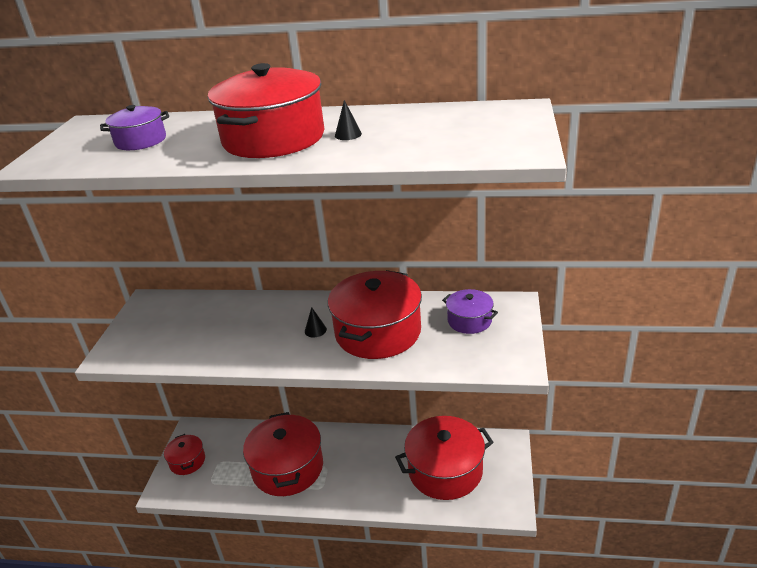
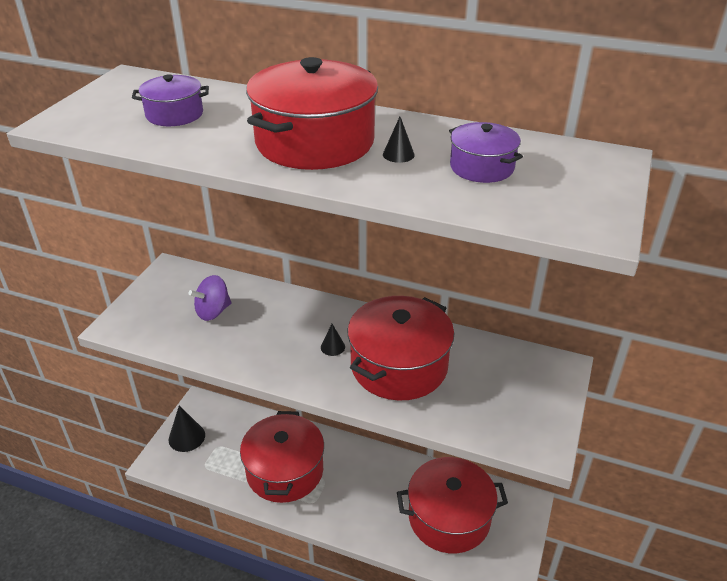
camera: 10 degrees right, 5 degrees up
(187, 461) = (186, 437): red pot -> black cone
(198, 325) = (213, 311): none -> purple spinning top
(469, 320) = (504, 376): purple pot -> purple pot (482, 167)

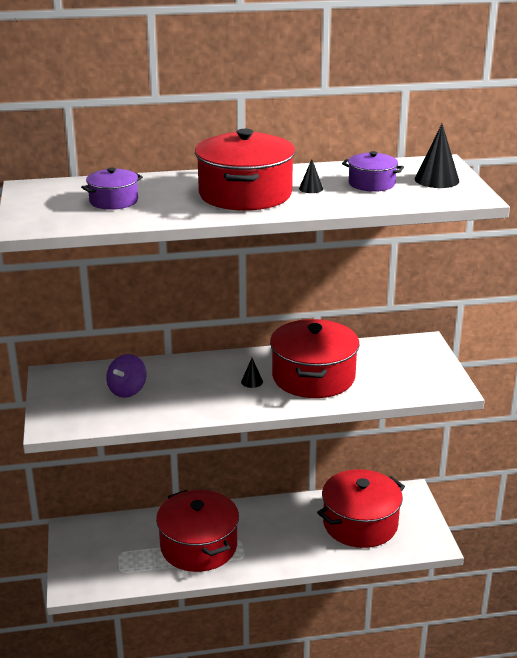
camera: 30 degrees left, 10 degrees down
(186, 437) = (83, 557): black cone -> black cone (436, 180)

